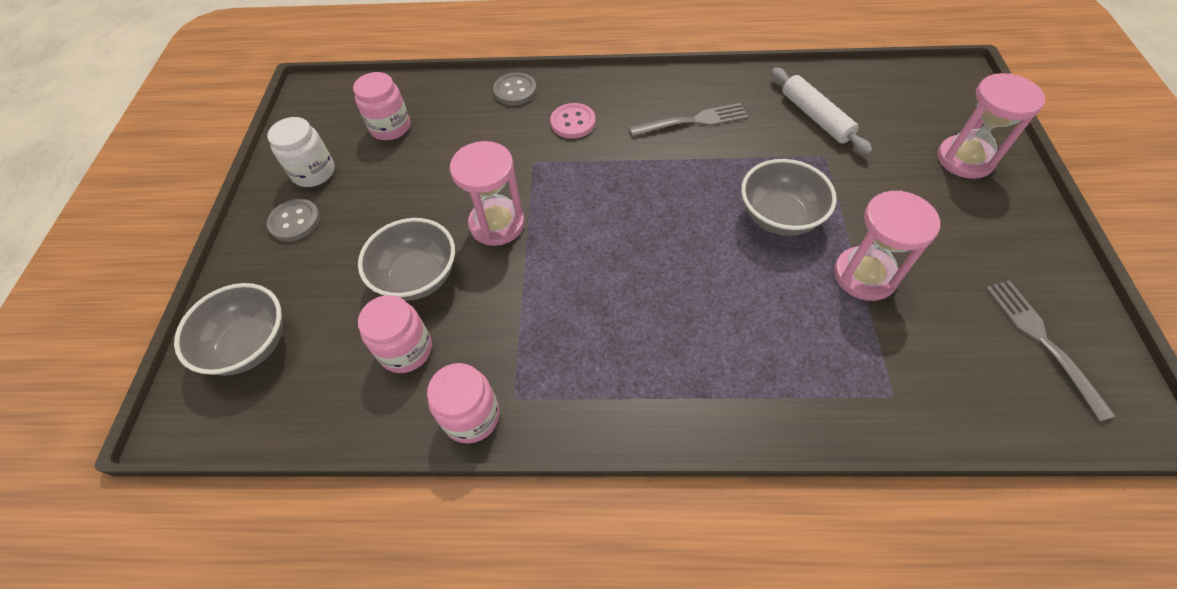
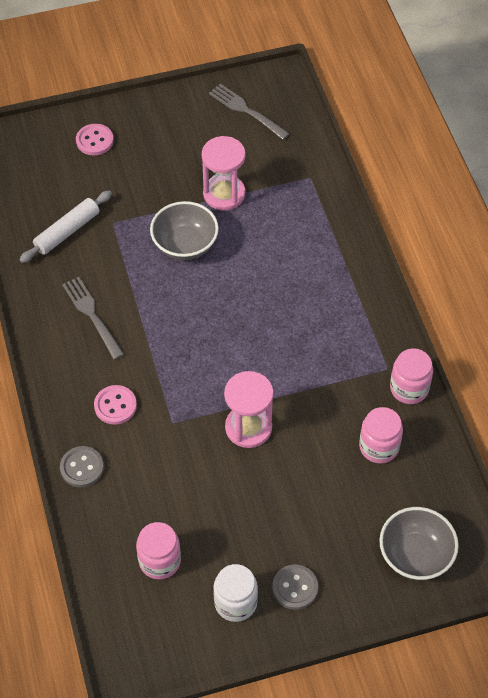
camera: 110 degrees left, 0 degrees up
(418, 277) = (317, 465): grey bowl -> none
(964, 159) = (94, 141): pink hourglass -> pink button
(1042, 341) = (246, 111): grey fork -> grey fork turned 75 degrees clockwise

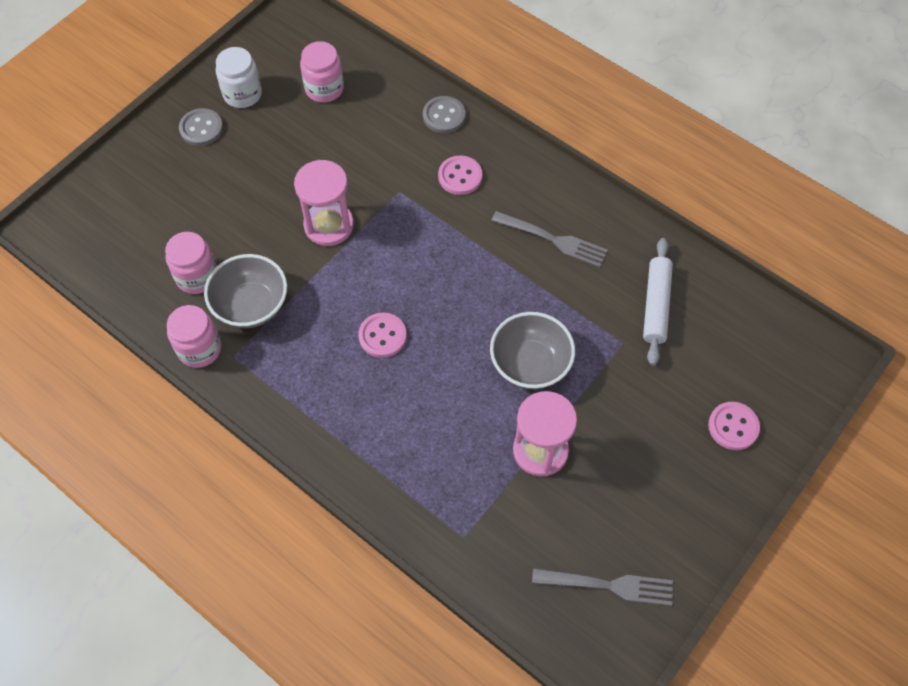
camera: 145 degrees right, 5 degrees up
(270, 320) = (382, 336): none -> pink button
(415, 555) = (112, 206): grey bowl -> grey bowl (251, 305)

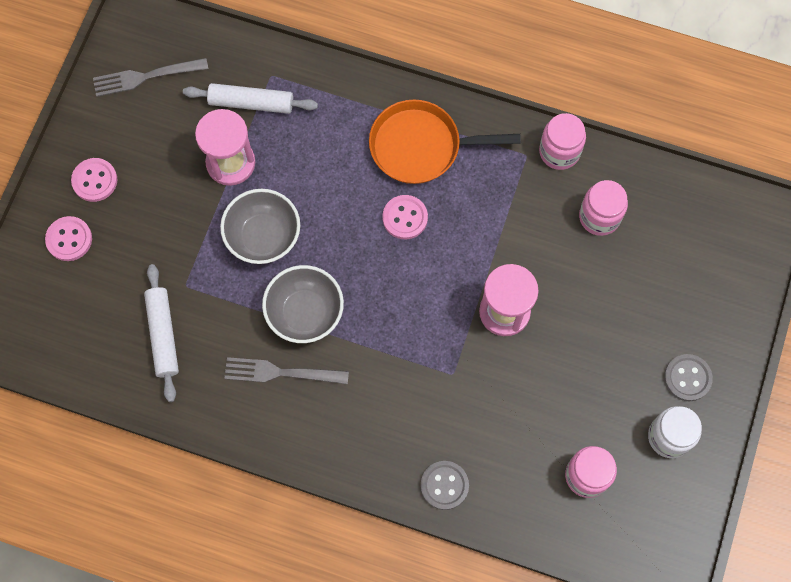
camera: 160 degrees right, 10 degrees up
(251, 305) = (535, 206): grey bowl -> grey bowl (305, 313)
(334, 400) = (421, 146): none -> orange pan
(460, 176) = (398, 414): pink button -> pink button (95, 180)
(496, 511) = (251, 103): none -> white rolling pin

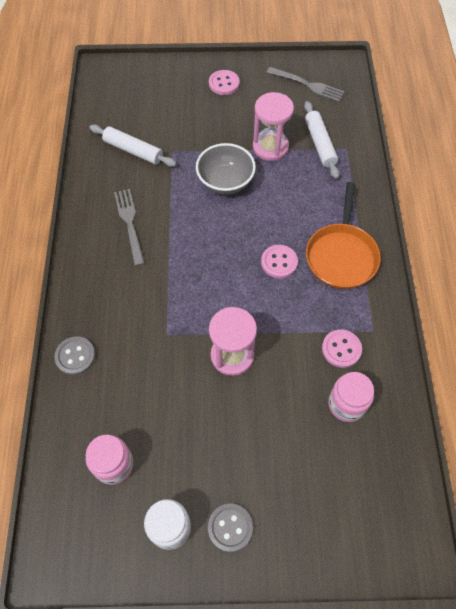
camera: 70 degrees right, 10 degrees down
(69, 239) = (179, 84): pink button -> pink button (341, 349)
(146, 77) = (308, 85): grey fork -> grey fork turned 150 degrees clockwise
(163, 335) = (133, 151): white rolling pin -> white rolling pin turned 60 degrees clockwise
(305, 313) = (179, 223): grey bowl -> none
(421, 146) = (341, 255): orange pan -> orange pan turned 150 degrees counterclockwise
(559, 151) = (388, 354): pink jar -> none

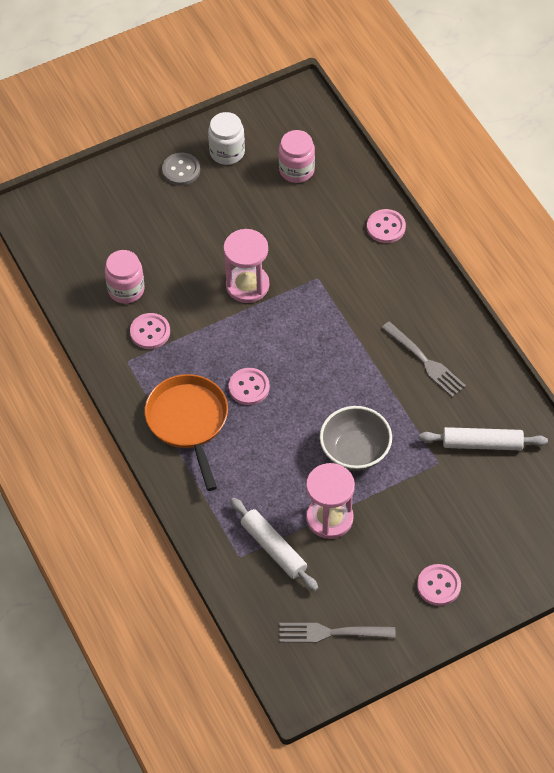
camera: 155 degrees right, 5 degrees down
(75, 356) = (386, 227): grey button -> pink button

